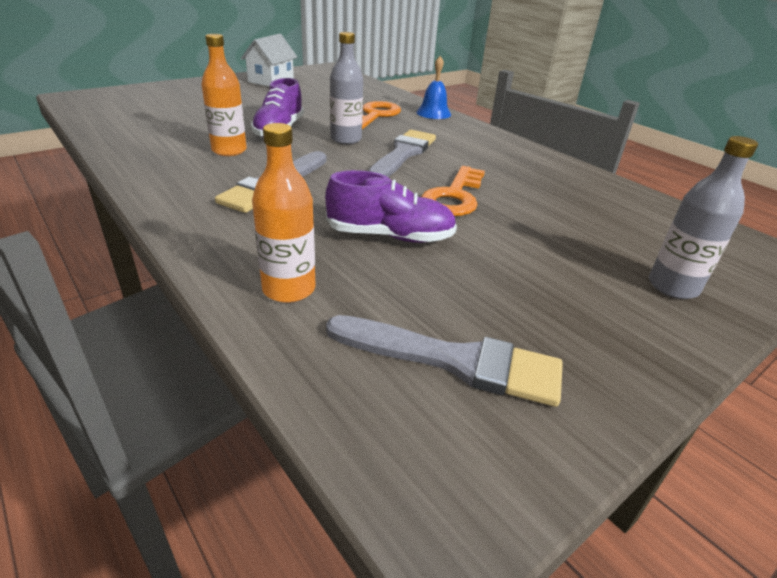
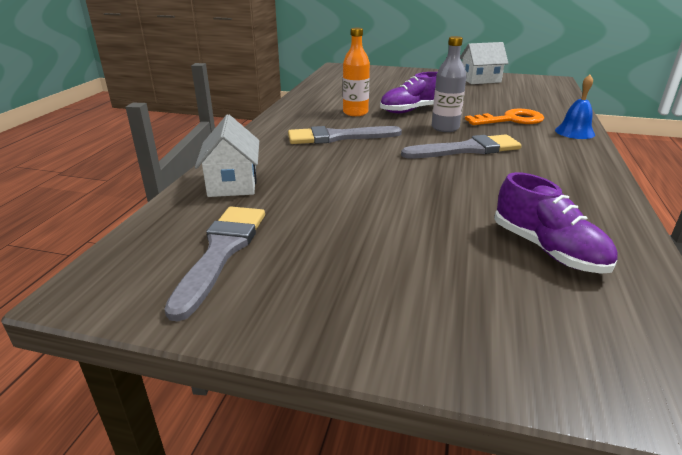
camera: 55 degrees right, 5 degrees down
(289, 289) = (232, 183): orange bottle -> white house
(390, 236) = (336, 186): purple shoe -> purple shoe (547, 249)
(454, 197) = (436, 187): orange key -> none
(454, 361) = (221, 252): grey brush -> grey brush turned 150 degrees counterclockwise
(673, 287) = (467, 325): grey bottle -> none

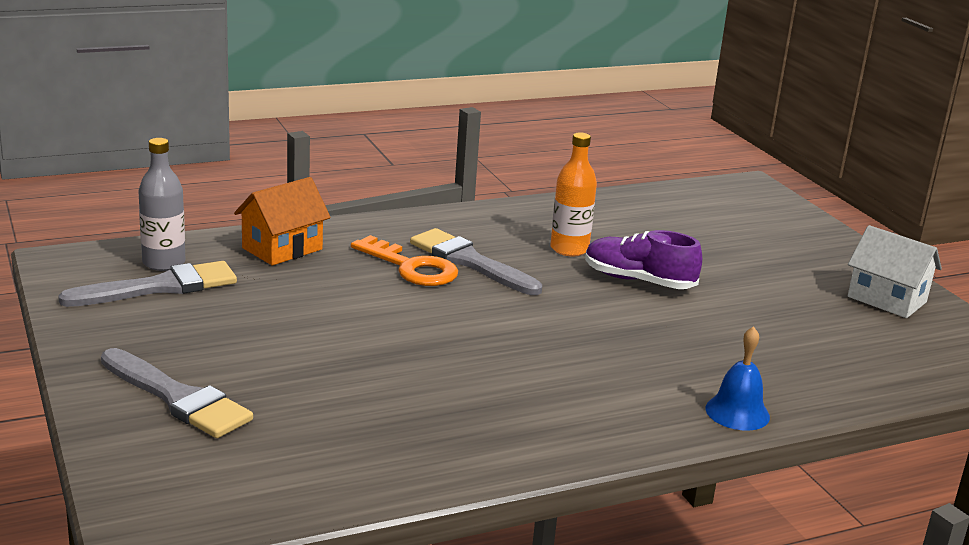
camera: 50 degrees right, 5 degrees down
(232, 183) = (282, 249): white house -> orange house
(445, 128) = (603, 317): grey bottle -> grey bottle (164, 263)
(467, 149) = (546, 346): grey brush -> grey brush (178, 398)
(511, 120) = (714, 356): orange key -> orange key (412, 267)
(547, 249) = (330, 434): purple shoe -> none

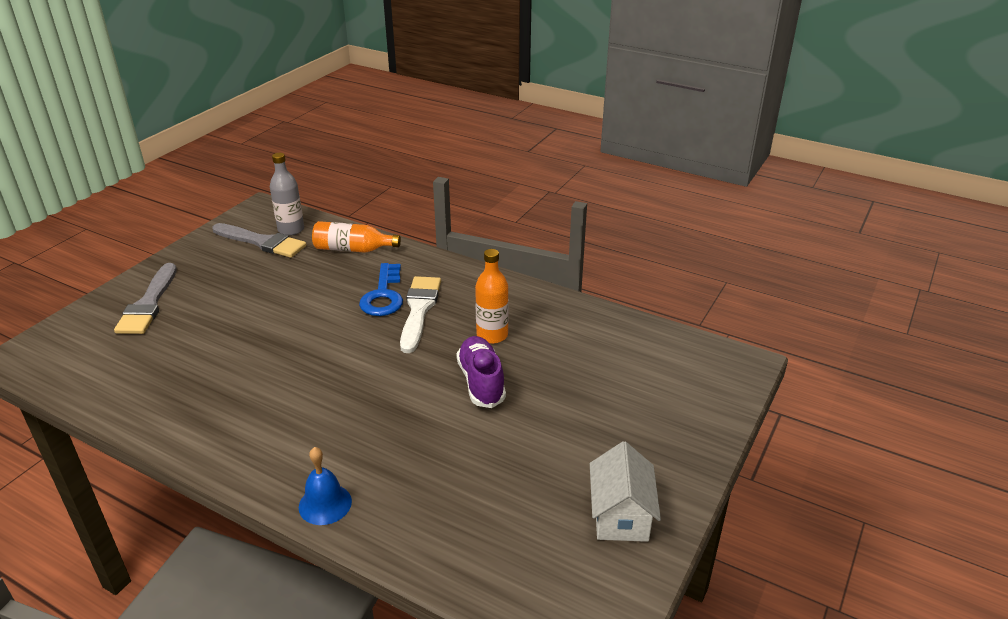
camera: 55 degrees right, 10 degrees up
(282, 249) = (353, 249): orange house -> orange bottle
(412, 267) = (383, 296): orange key -> blue key
(470, 262) = (419, 310): grey brush -> white brush

